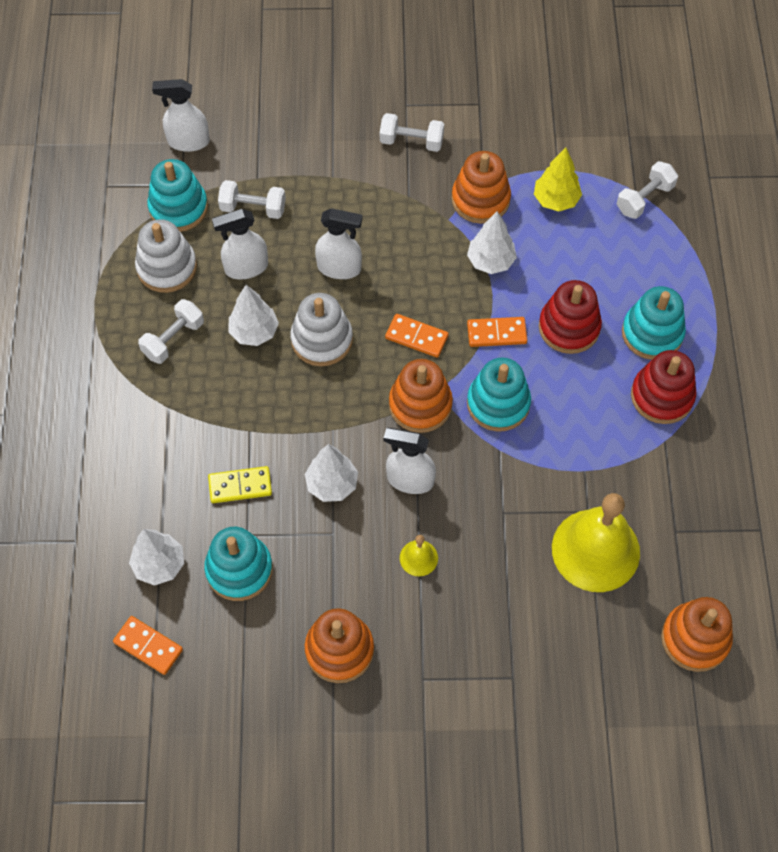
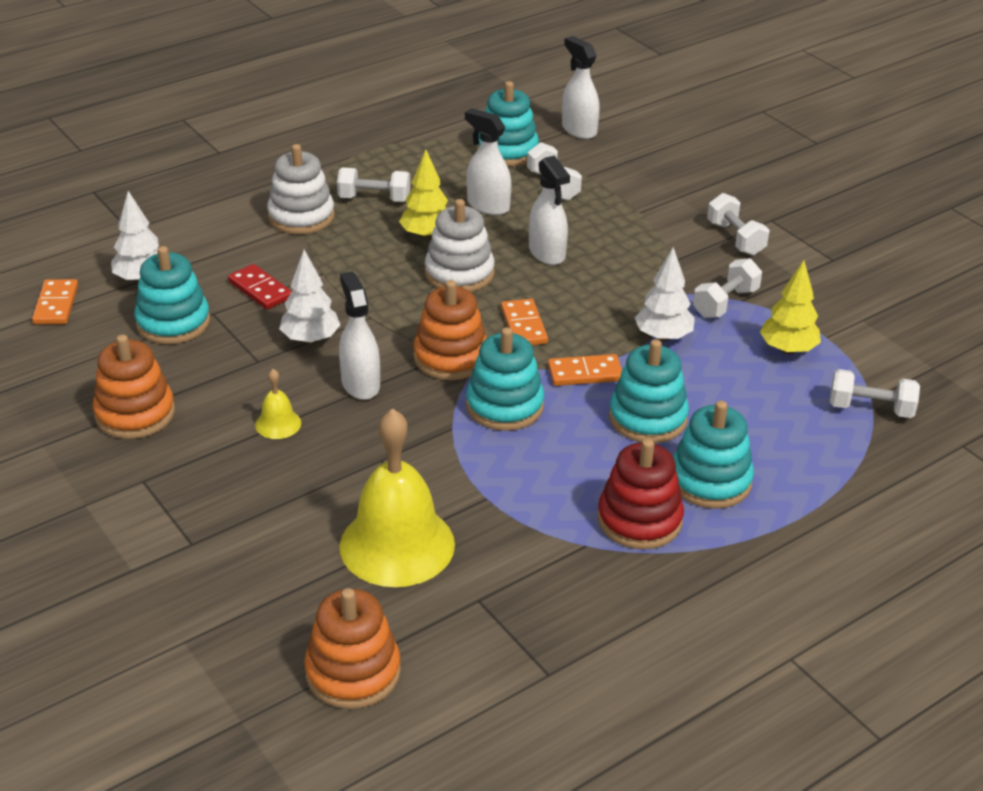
camera: 55 degrees right, 25 degrees down
(167, 267) = (441, 168): white stacking toy -> white stacking toy (301, 217)
(240, 486) = (260, 290): yellow domino -> red domino
(254, 332) = (427, 235): white tree -> yellow tree
(480, 199) = (725, 303): orange stacking toy -> white dumbbell
(496, 333) = (585, 373): orange domino -> orange domino turned 60 degrees counterclockwise
(569, 327) = (648, 418): red stacking toy -> turquoise stacking toy

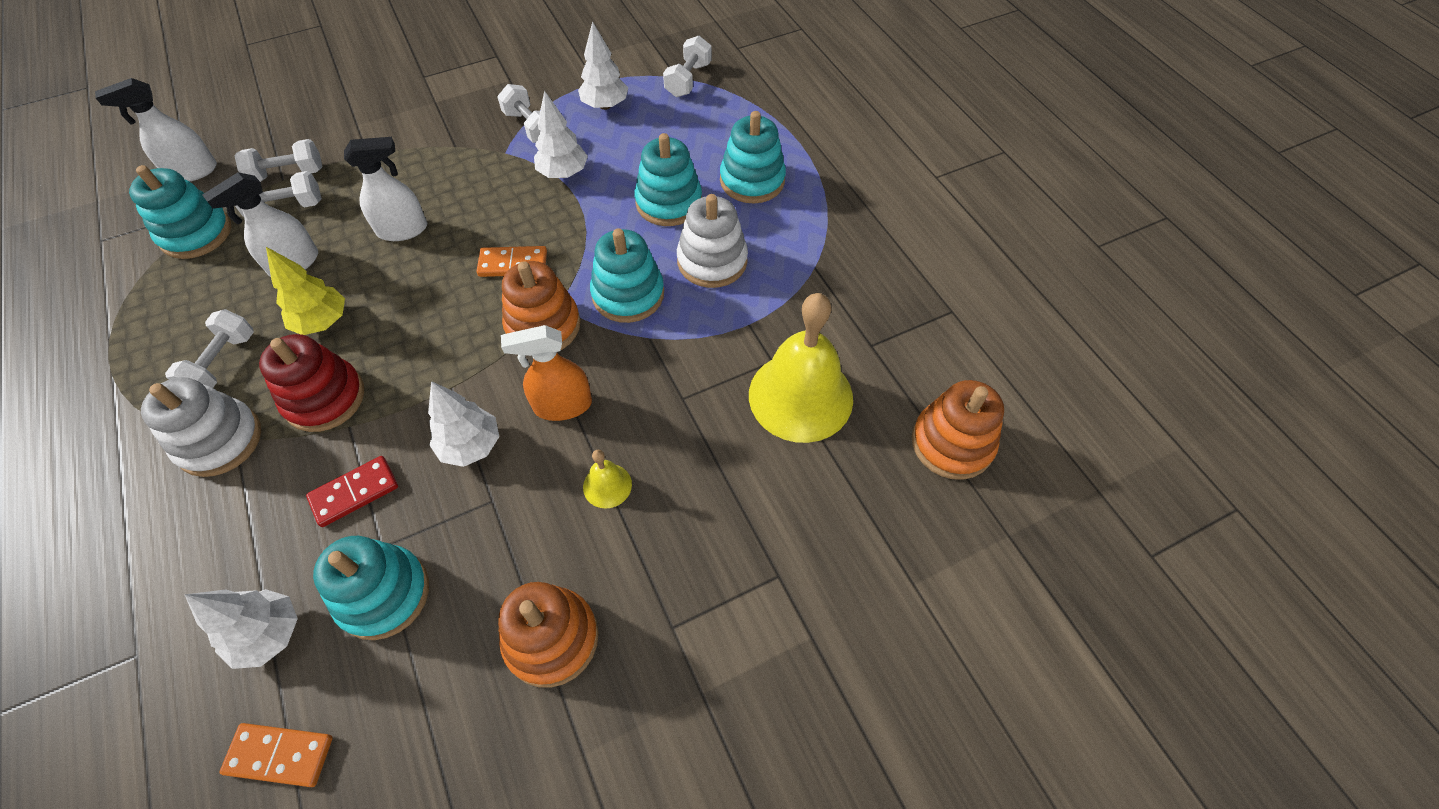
camera: 80 degrees left, 20 degrees up
(360, 384) = (562, 405): white spray bottle -> orange spray bottle
(459, 273) = (406, 302): white stacking toy -> white stacking toy (712, 261)
(585, 373) = (597, 232): orange domino -> none
(639, 520) = (790, 229): red stacking toy -> red stacking toy (324, 398)
(735, 238) = (440, 102): white dumbbell -> white dumbbell (288, 174)
(788, 349) = (605, 105): yellow tree -> white tree

